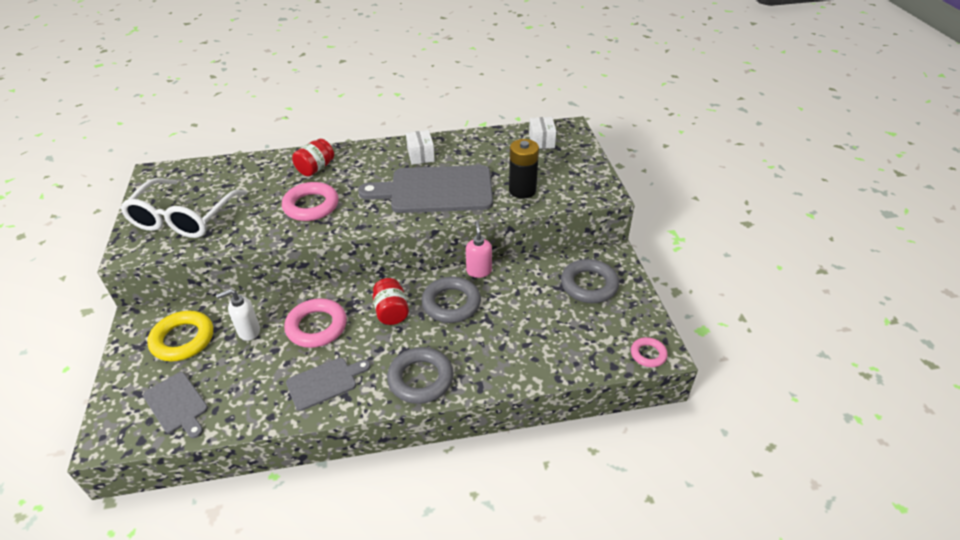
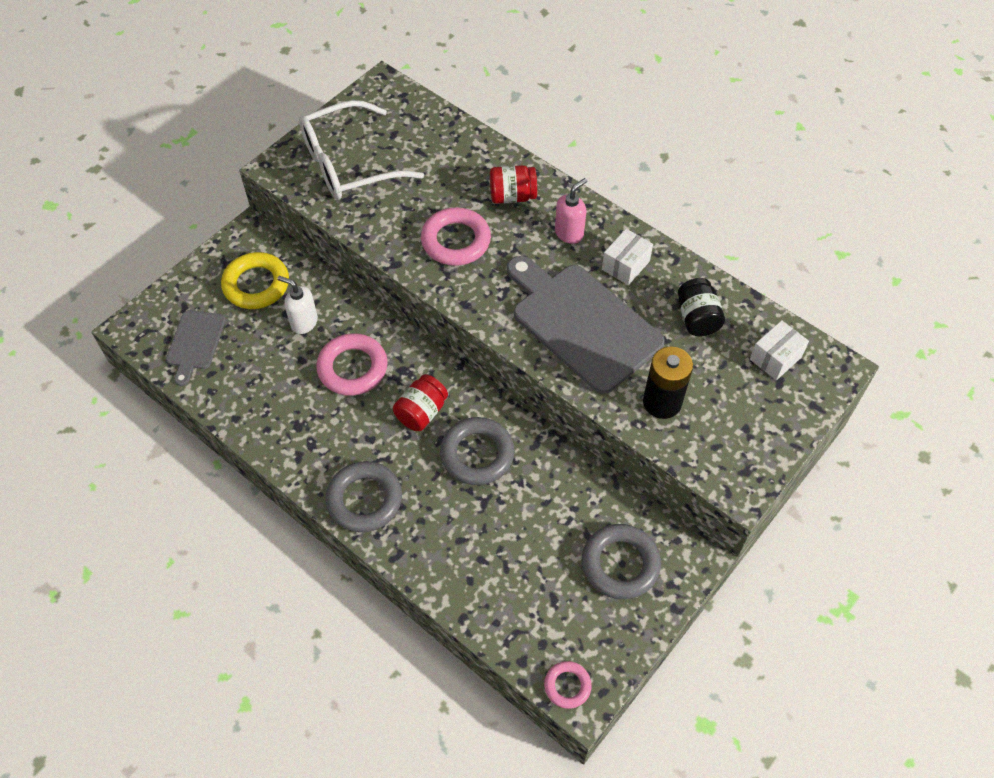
camera: 50 degrees right, 15 degrees up
(325, 382) = (299, 427): grey cutting board -> none
(479, 271) = (544, 445): pink soap dispenser -> pink soap dispenser (569, 233)
(486, 151) = (697, 318): none -> black jar

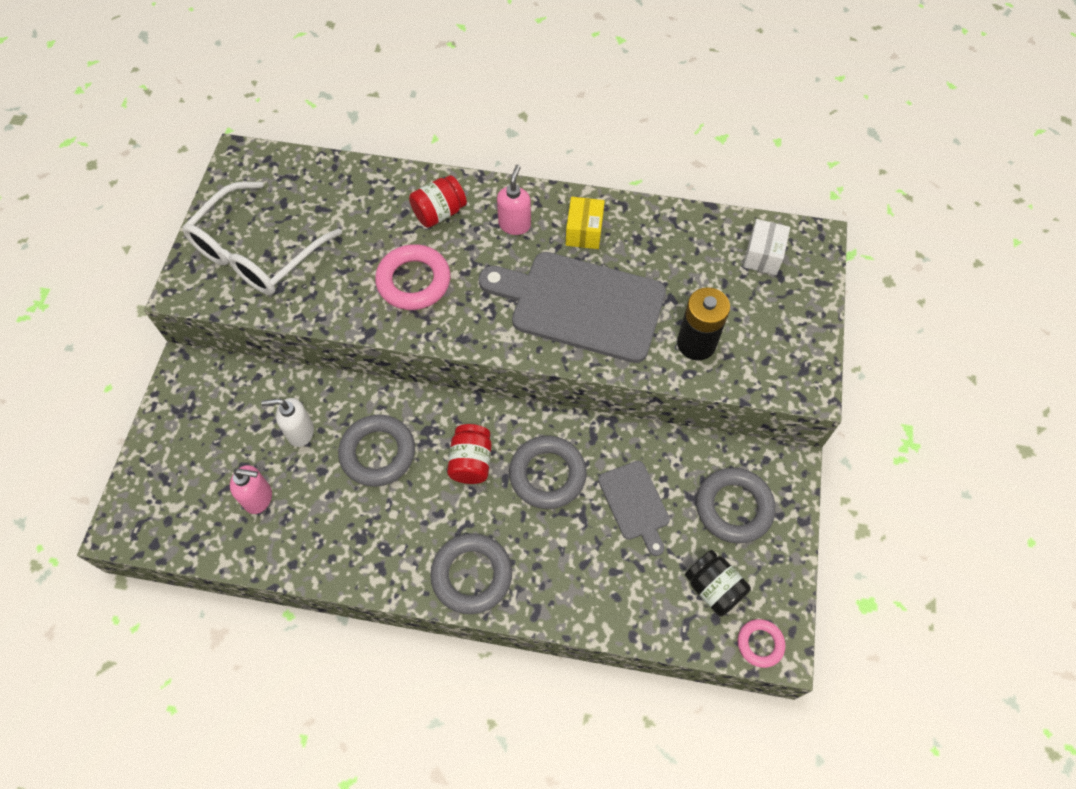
camera: 30 degrees left, 5 degrees up
(195, 343) = (200, 509): grey cutting board -> grey cutting board (635, 503)
(242, 356) = (259, 498): none -> pink soap dispenser
(256, 285) = (226, 418): yellow ring -> none
(352, 368) = (378, 453): pink ring -> grey ring
(625, 265) = (584, 231): white box -> yellow box
(697, 318) = (676, 251): black jar -> black jar (713, 588)

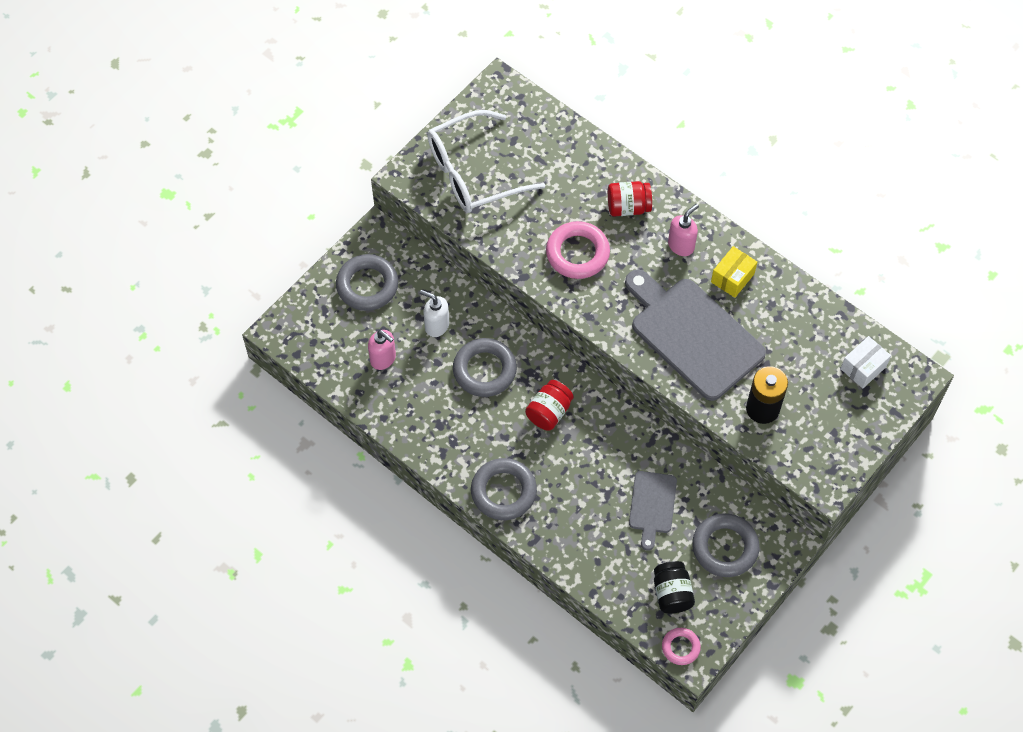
camera: 30 degrees right, 0 degrees up
(547, 475) = (600, 451): grey ring -> grey ring (367, 285)

